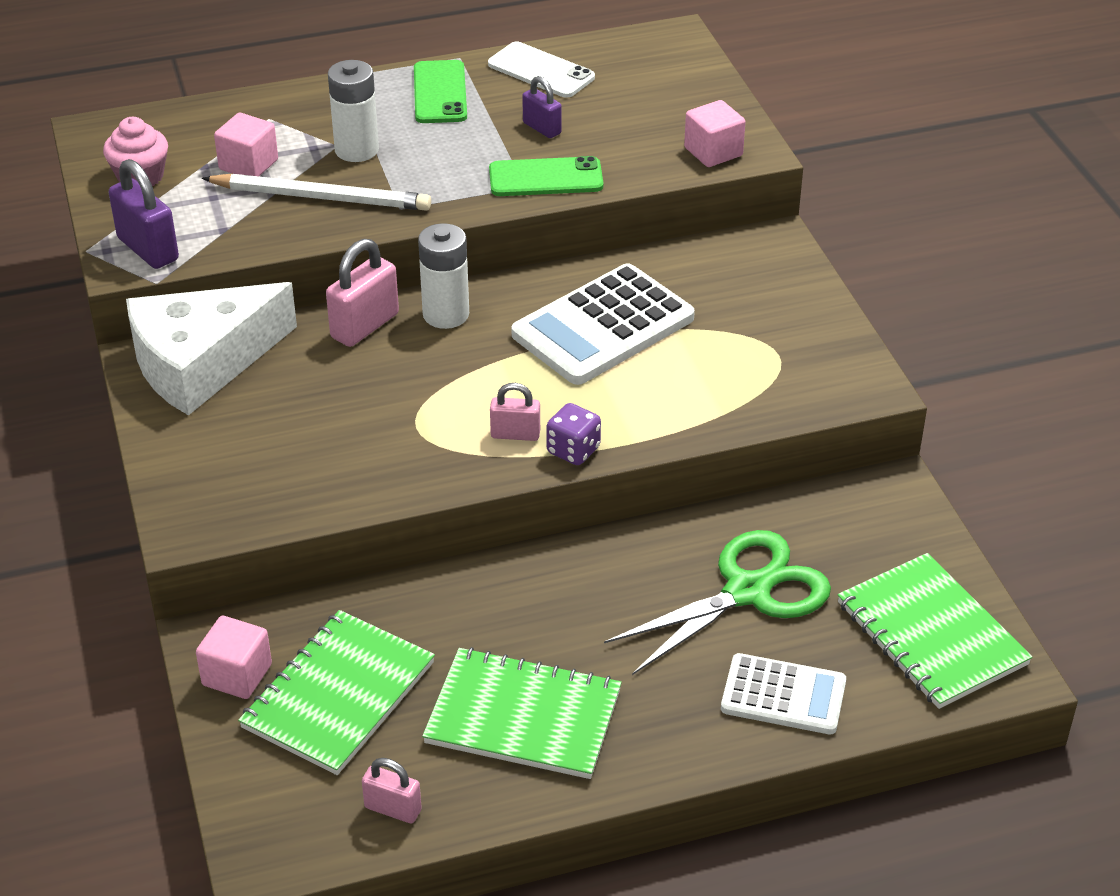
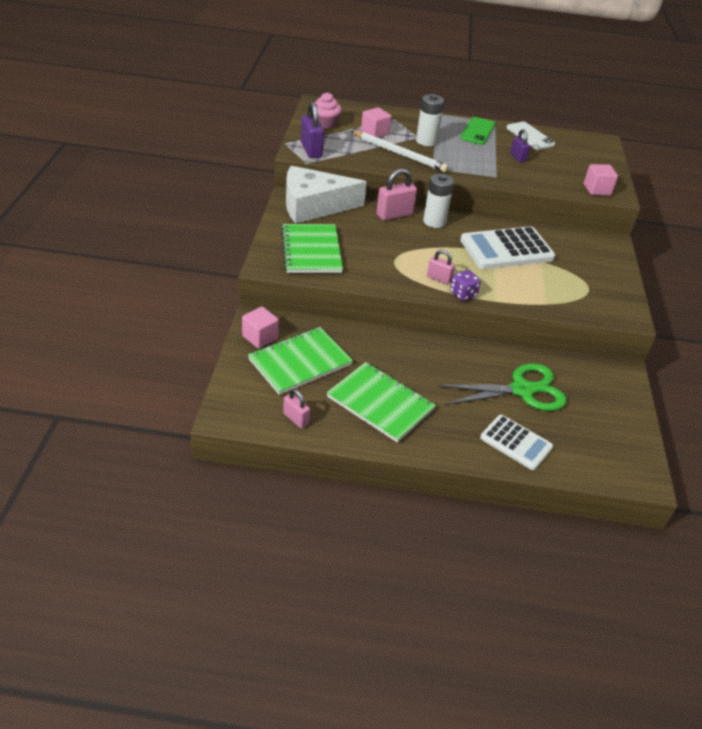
camera: 20 degrees right, 0 degrees up
(546, 178) = (508, 176): green phone -> none
(931, 634) = (610, 444): green notebook -> green notebook (311, 250)

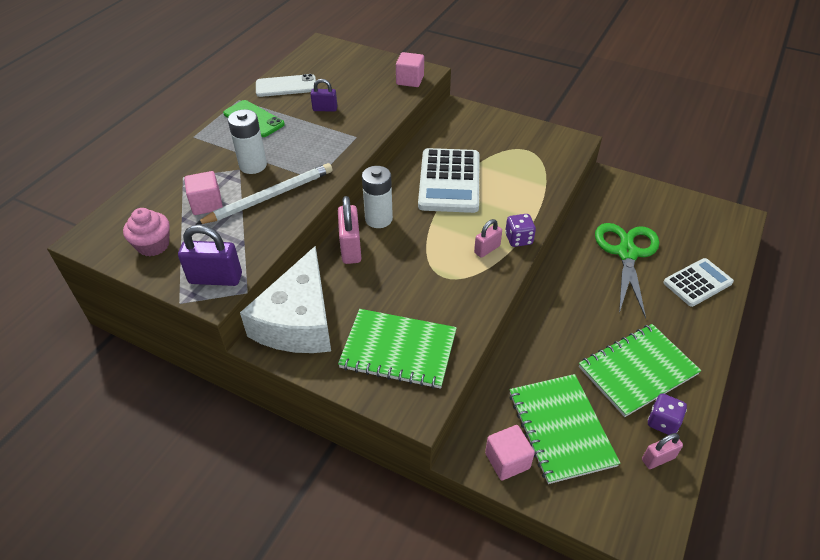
camera: 65 degrees left, 5 degrees up
(333, 421) = (662, 422): none -> purple dice

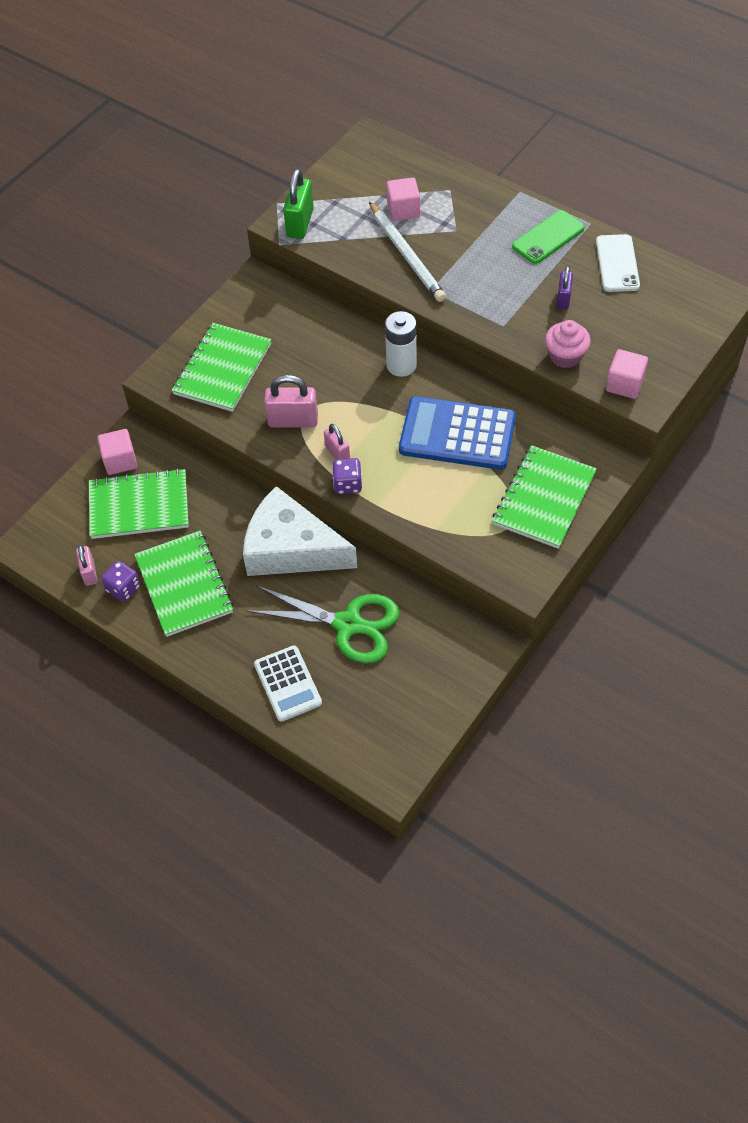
camera: 100 degrees right, 10 degrees up
(153, 245) = (351, 180): pink cupcake -> pink cupcake (565, 356)
(215, 278) = (300, 223): purple padlock -> green padlock
(253, 165) = (460, 240): white battery -> none
(298, 320) = (273, 301): white cheese -> white cheese (291, 549)
(351, 248) = (360, 340): pink padlock -> pink padlock (293, 421)
(449, 181) = (457, 434): white calculator -> blue calculator
(499, 136) = (544, 498): none -> green notebook

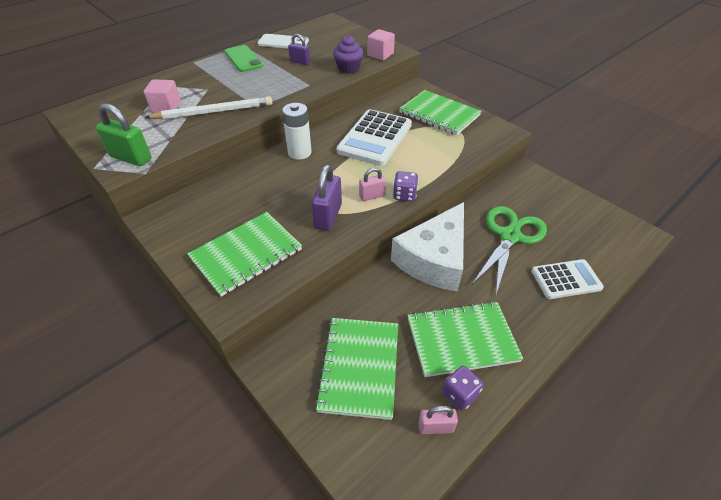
camera: 80 degrees left, 10 degrees down
(120, 461) = (295, 379): pink cube -> none
(223, 369) = (246, 254): green notebook -> green notebook turned 75 degrees counterclockwise
(293, 421) = (328, 216): pink padlock -> purple padlock
(457, 434) = (375, 138): blue calculator -> white calculator
(565, 356) = (348, 68): pink cupcake -> purple cupcake

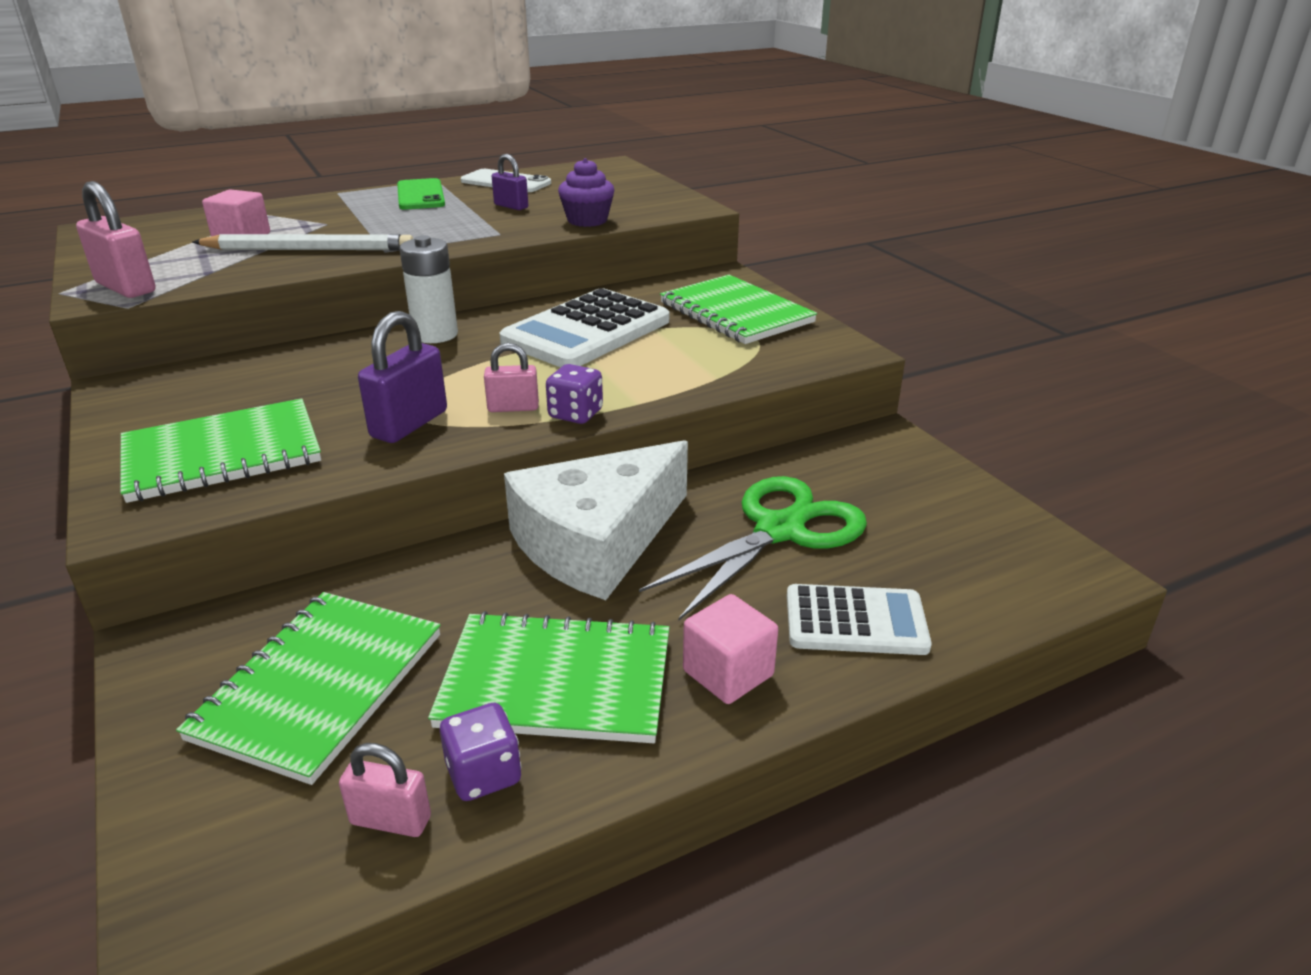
camera: 15 degrees right, 15 degrees down
(131, 158) = (126, 287): green padlock -> pink padlock
(380, 55) = (661, 209): pink cube -> pink cube (728, 673)

